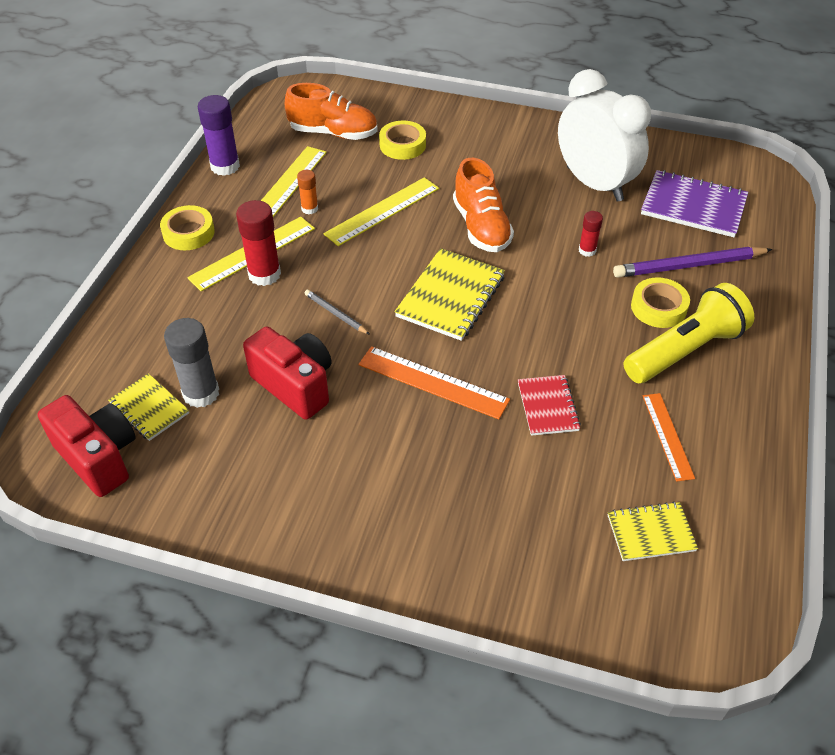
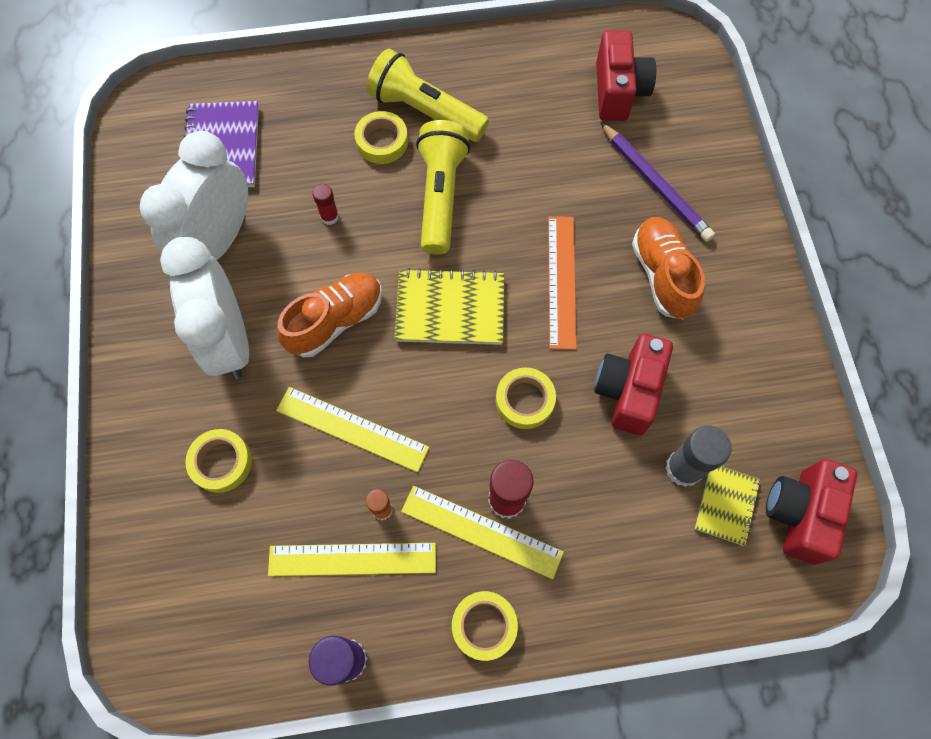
camera: 115 degrees left, 20 degrees up
(333, 133) = (226, 558): orange shoe -> orange shoe (662, 275)
(336, 314) = (525, 400): grey pencil -> yellow tape
(498, 169) = (229, 340): none -> white clock
(547, 406) = (540, 188): red notebook -> none
(575, 328) = (440, 196): none -> yellow flashlight
(651, 533) = (618, 92): yellow notebook -> red camera
(667, 436) = (524, 102): orange ruler -> none
(689, 266) = (314, 132): purple pencil -> purple pencil (655, 185)

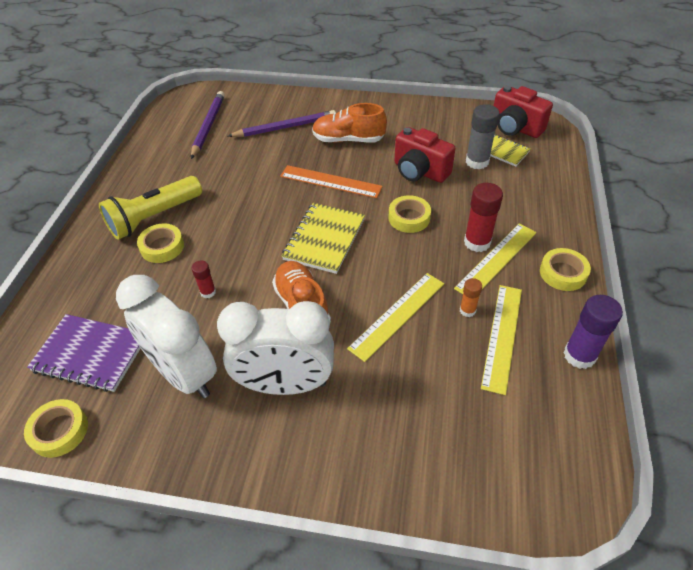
camera: 70 degrees left, 20 degrees down
(221, 462) = (397, 411): yellow tape -> yellow tape (59, 431)
(440, 196) = (230, 225): yellow flashlight -> none
(618, 92) = (208, 126): red camera -> purple pencil

